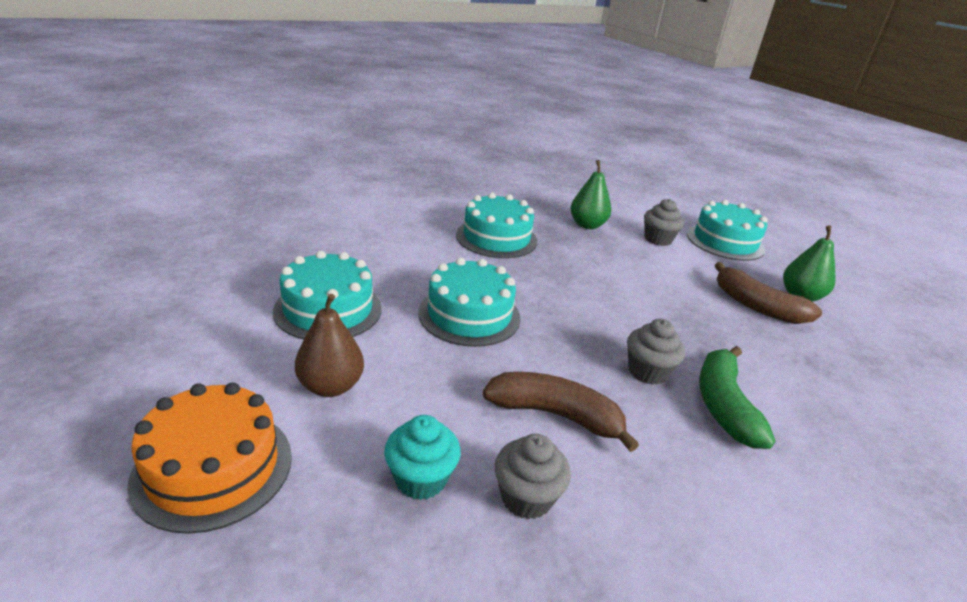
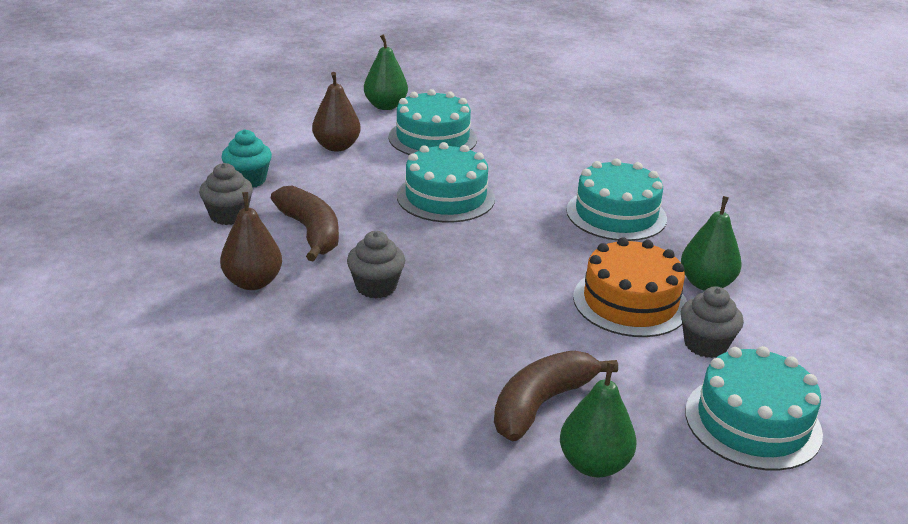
camera: 90 degrees right, 0 degrees up
(213, 467) = (263, 122): orange cake -> orange cake (630, 302)
(215, 336) = (385, 106): none -> green pear
(555, 415) = (311, 232): brown banana -> brown banana turned 45 degrees counterclockwise
(674, 465) = (253, 282): none -> brown pear
(723, 405) = (329, 325): green banana -> none

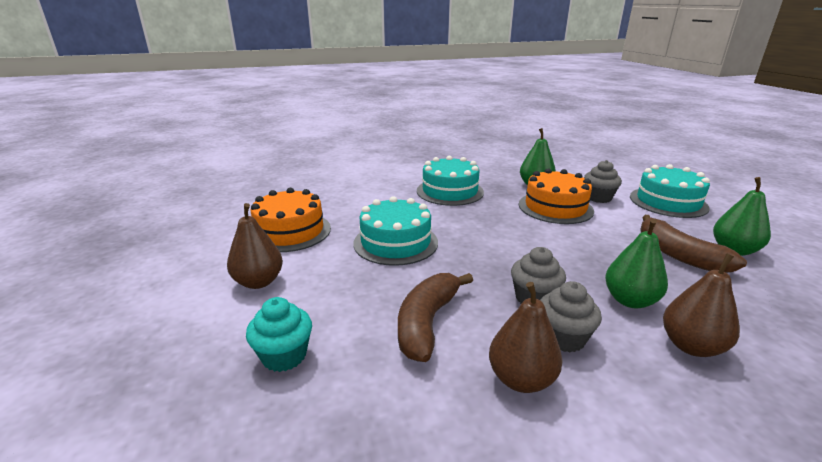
camera: 70 degrees left, 5 degrees down
(228, 215) = (363, 384): grey cupcake -> grey cupcake (563, 338)
(311, 232) = (427, 323): brown banana -> brown banana turned 60 degrees counterclockwise
(331, 382) = (691, 346): none -> brown pear
(385, 106) = (202, 243): green pear -> green pear (629, 300)
(432, 138) = (290, 231): turquoise cake -> orange cake

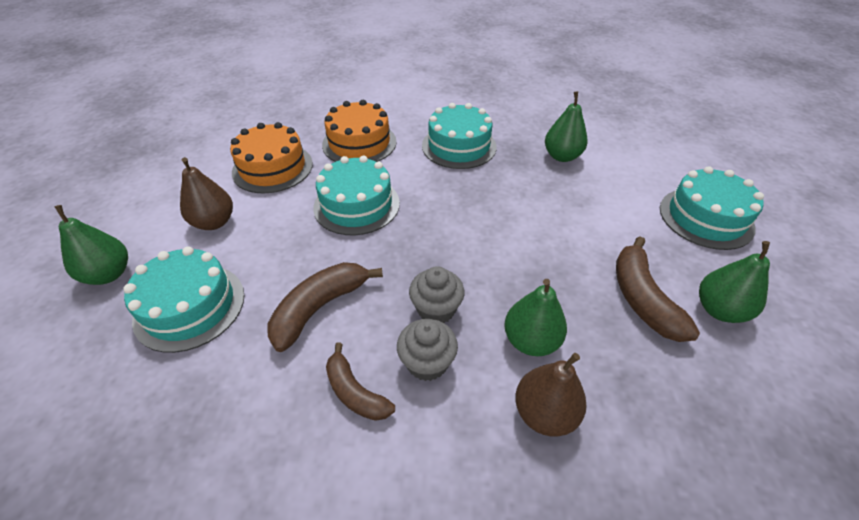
camera: 20 degrees right, 20 degrees up
(159, 351) = (109, 274): none -> green pear
(284, 356) = (190, 306): turquoise cupcake -> turquoise cake
(521, 379) = (355, 392): brown pear -> brown banana
(555, 207) = (557, 195): orange cake -> orange cake (359, 143)
(598, 198) = (622, 191): grey cupcake -> none

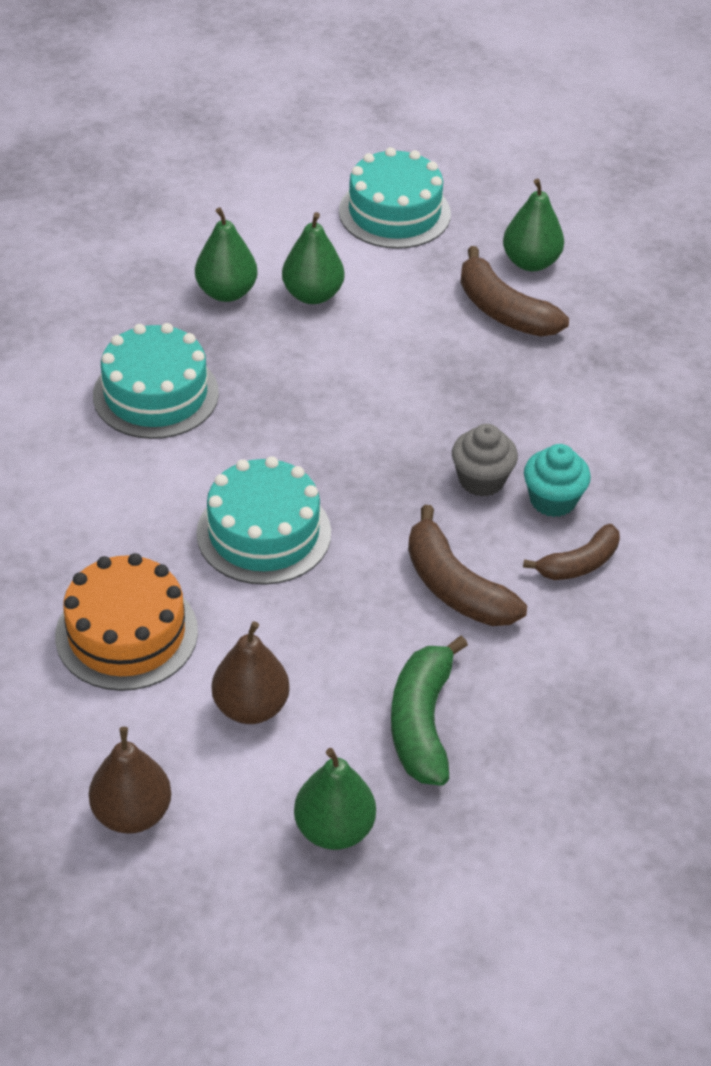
camera: 80 degrees left, 0 degrees up
(190, 306) = (422, 722): turquoise cake -> green banana
(359, 143) = (96, 513): orange cake -> none
(427, 362) = (552, 500): grey cupcake -> turquoise cupcake
(530, 340) = (540, 412): green pear -> green pear (312, 295)
(544, 413) = (624, 425): brown pear -> brown pear (132, 813)
(642, 298) = (503, 311): brown banana -> brown banana turned 45 degrees clockwise

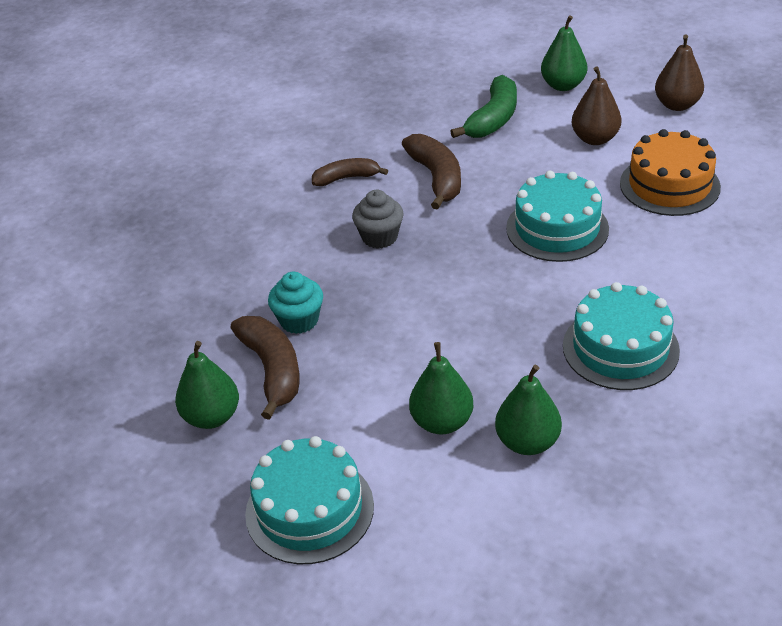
camera: 155 degrees left, 5 degrees down
(552, 500) = (337, 216): turquoise cupcake -> turquoise cupcake (299, 320)

